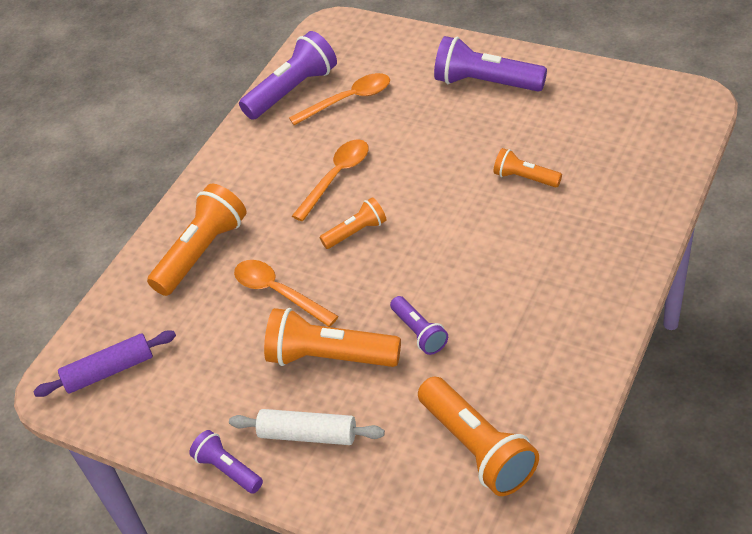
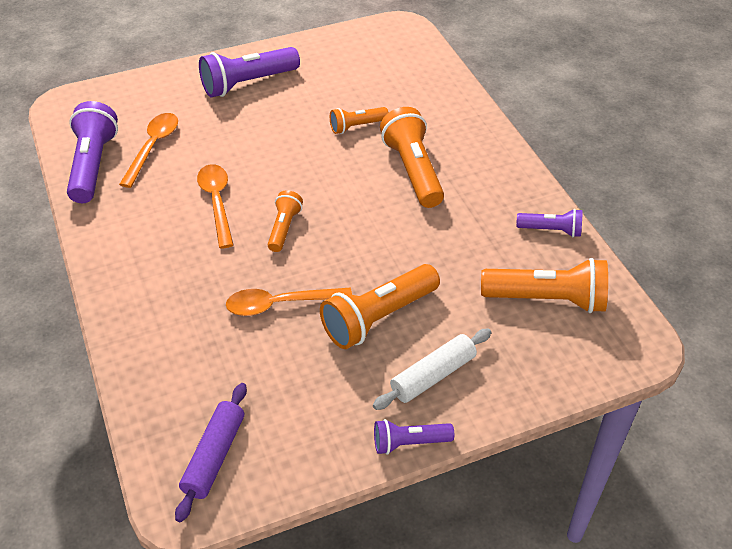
camera: 55 degrees left, 0 degrees up
(202, 252) = (175, 319): orange flashlight -> orange flashlight (413, 170)
(419, 332) = (417, 260): purple flashlight -> purple flashlight (551, 230)

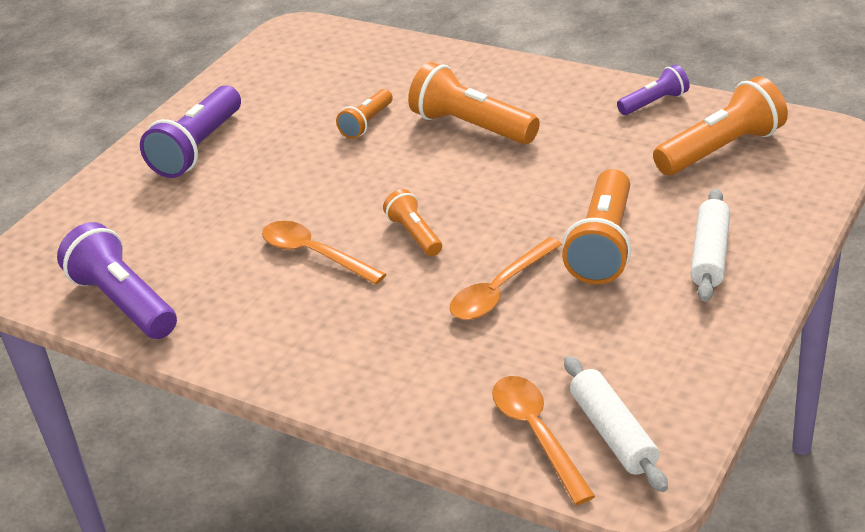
camera: 35 degrees left, 10 degrees down
(153, 147) = (172, 251): orange spoon -> orange spoon (536, 433)
(214, 456) = (613, 433): purple rolling pin -> white rolling pin
(409, 443) = (760, 310): purple flashlight -> none

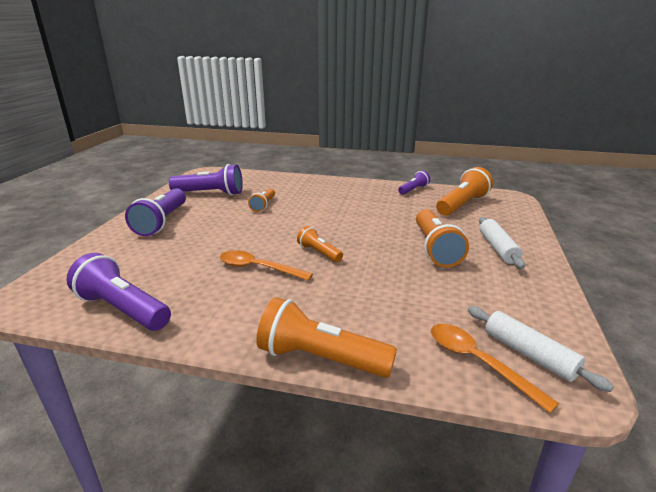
camera: 20 degrees left, 10 degrees down
(288, 86) = (210, 193): none -> purple flashlight
(471, 127) = (324, 203): orange flashlight -> orange flashlight (321, 358)
(499, 290) = (390, 276): orange spoon -> none

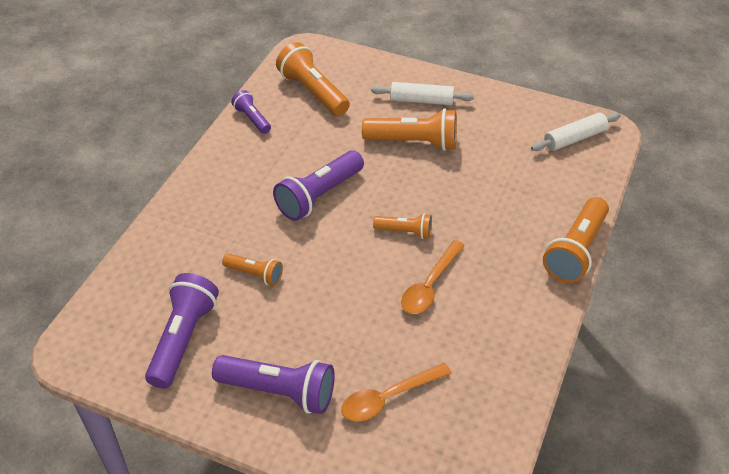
camera: 80 degrees left, 20 degrees up
(123, 309) = (496, 398): purple flashlight -> purple flashlight (319, 196)
(319, 253) = (405, 232): orange flashlight -> orange flashlight turned 135 degrees counterclockwise
(477, 362) = (582, 166): orange spoon -> orange spoon (388, 398)

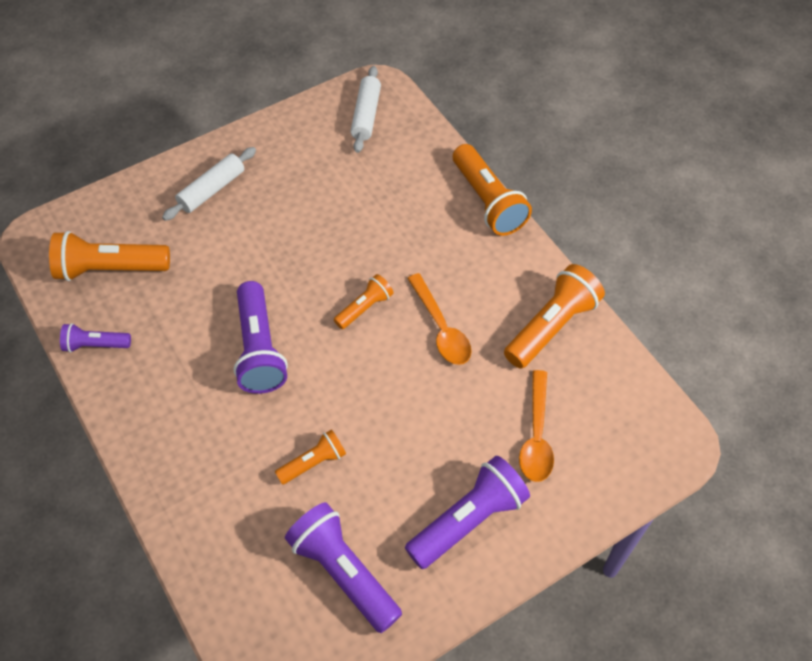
camera: 55 degrees left, 10 degrees up
(414, 142) = (261, 231): orange flashlight -> orange flashlight (551, 326)

